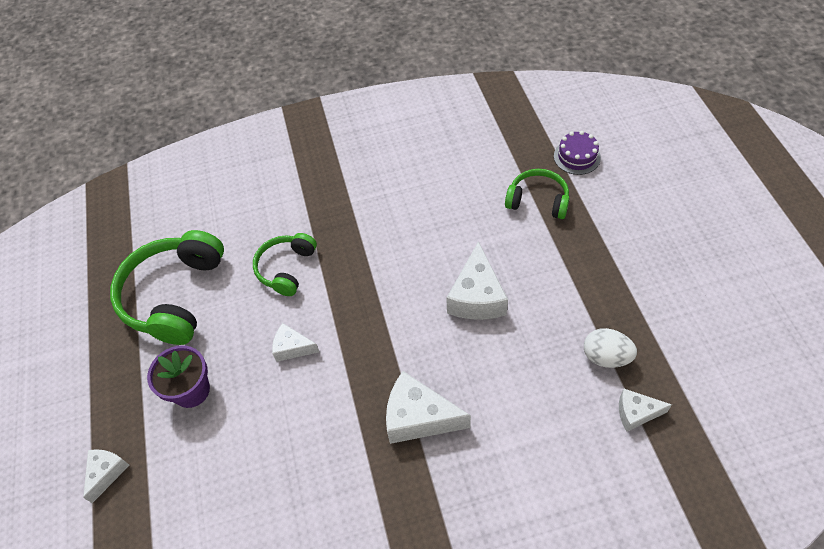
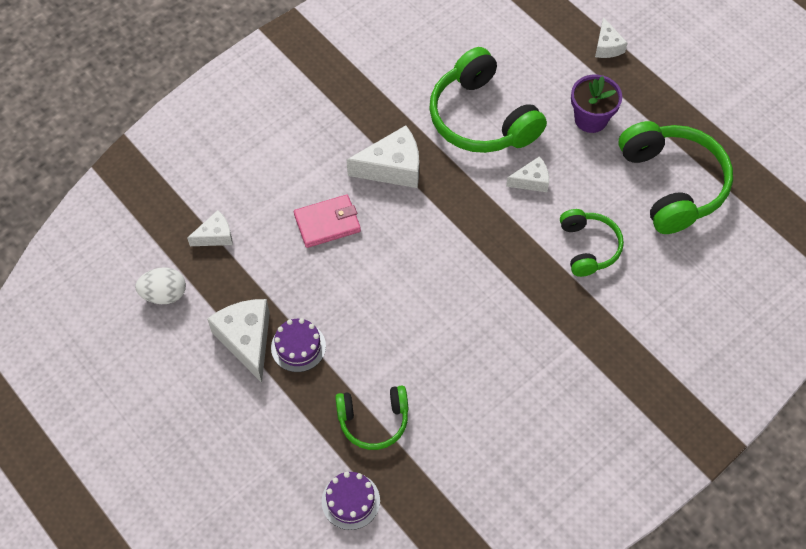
camera: 150 degrees right, 5 degrees up
(295, 438) = (482, 118): none -> green headphones
(477, 296) = (391, 287): white cheese -> white cheese (246, 340)
(512, 382) = (327, 223): none -> pink wallet
(582, 275) = (298, 347): none -> purple cake
(606, 357) = (253, 274): white egg -> white egg (164, 294)

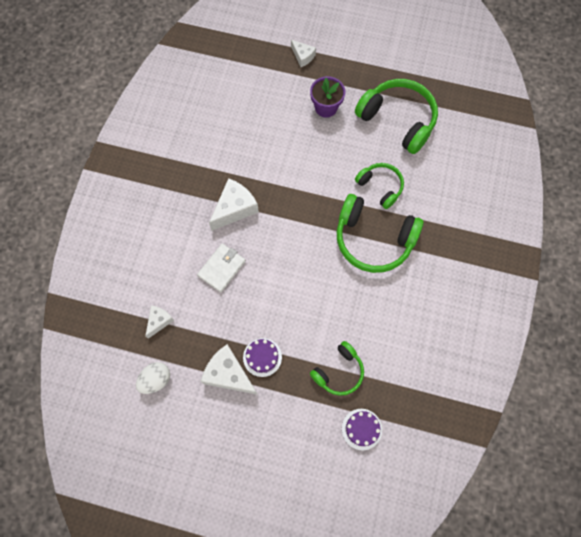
camera: 35 degrees left, 10 degrees up
(327, 223) = (221, 268): pink wallet -> white wallet
(482, 118) = (264, 144): green headphones -> green headphones (373, 239)
(531, 181) = (320, 166): white cheese -> none

